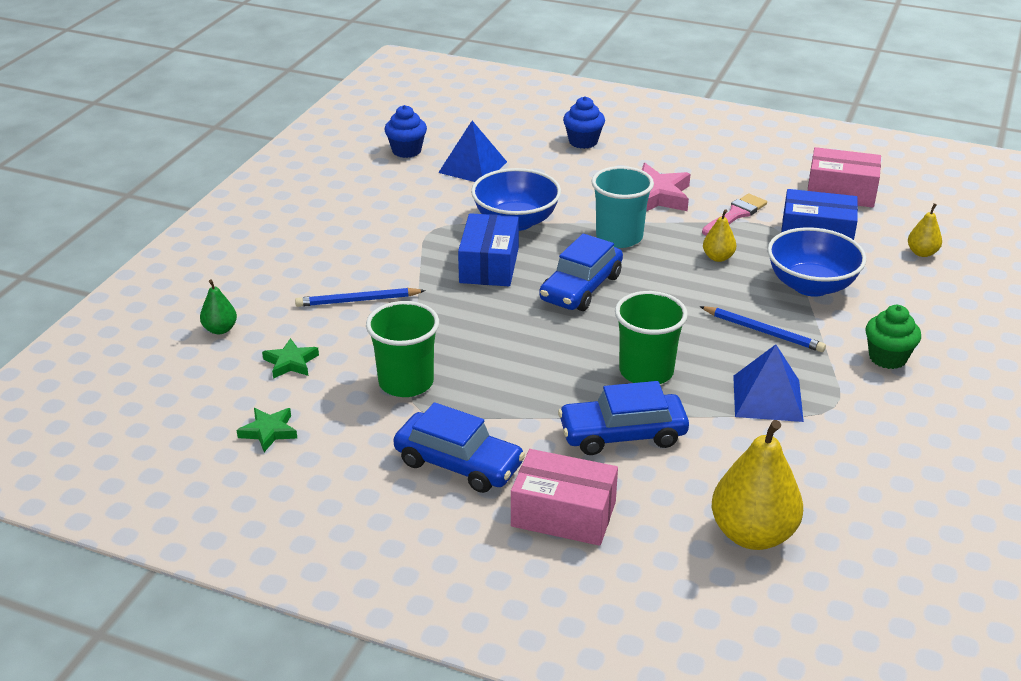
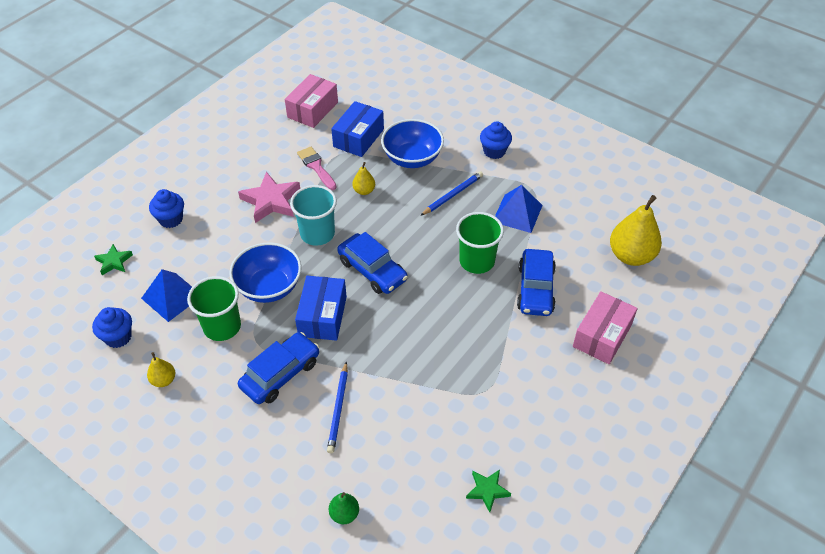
camera: 75 degrees left, 15 degrees up
(291, 362) = (406, 466): green star -> green star (114, 262)
(406, 382) = (452, 394): green cup -> green cup (222, 327)
(458, 463) = (546, 380): blue car -> blue car (280, 374)
(489, 265) = (322, 316): blue box -> blue box turned 75 degrees clockwise
(887, 358) = (494, 151): green cupcake -> blue cupcake
(922, 253) = (396, 100): yellow pear -> yellow pear (164, 380)

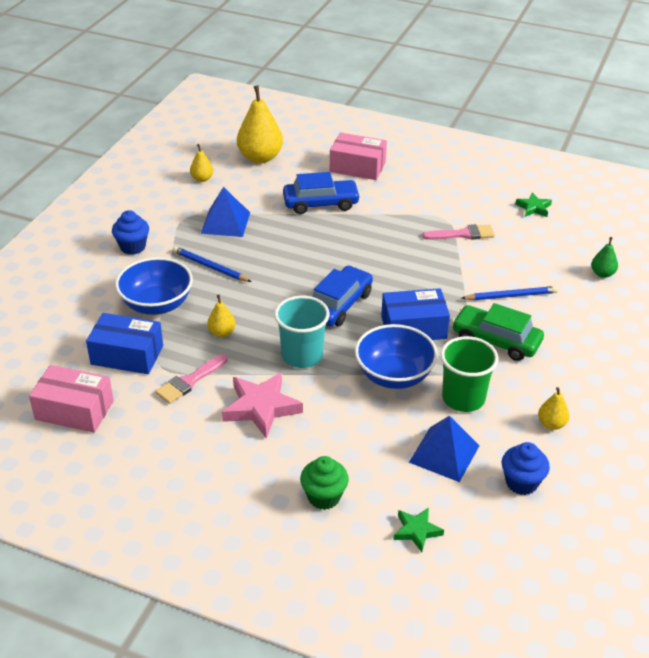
camera: 105 degrees left, 10 degrees down
(171, 219) = (324, 497): blue cupcake -> green cupcake
(280, 374) = (496, 340): blue car -> green car
(452, 399) = (463, 234): none -> pink brush
(477, 261) = (300, 240): green cup -> none
(596, 206) = (202, 179): none -> yellow pear

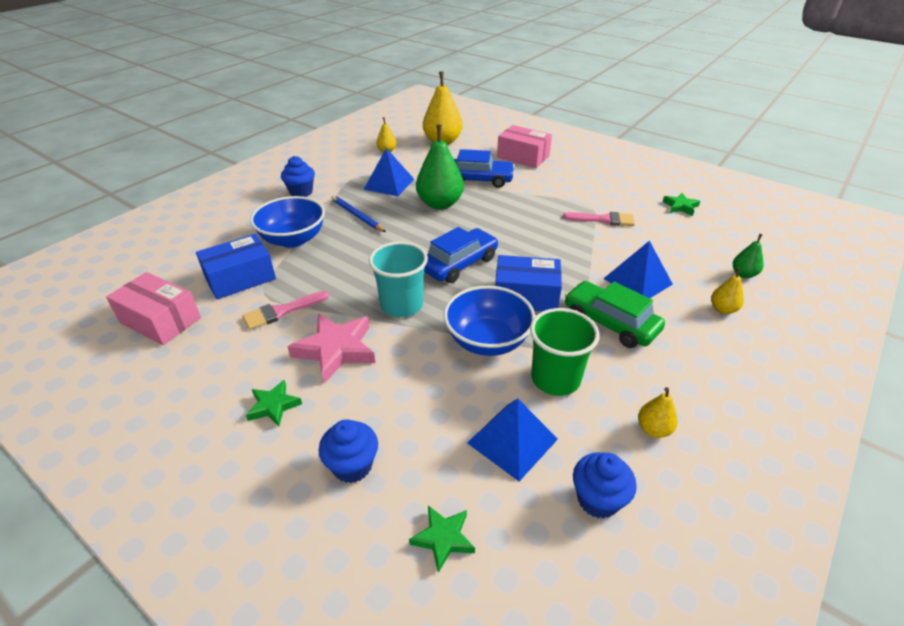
camera: 15 degrees right, 0 degrees up
(127, 355) = (240, 278): blue box -> blue box turned 60 degrees counterclockwise
(222, 332) = (337, 272): yellow pear -> yellow pear (723, 309)
(232, 464) = (274, 406): none -> green star
(291, 239) = (440, 204): none -> green pear
(324, 497) = (352, 466): green cupcake -> blue cupcake
(510, 296) = (638, 281): blue pencil -> blue pyramid

